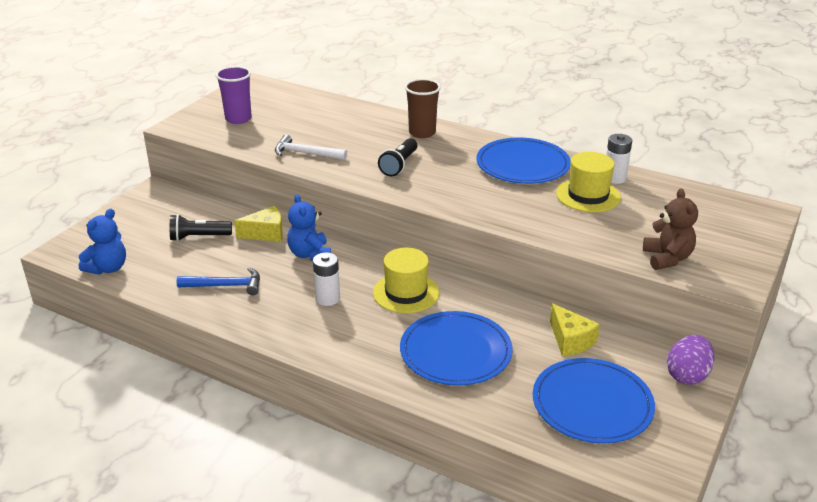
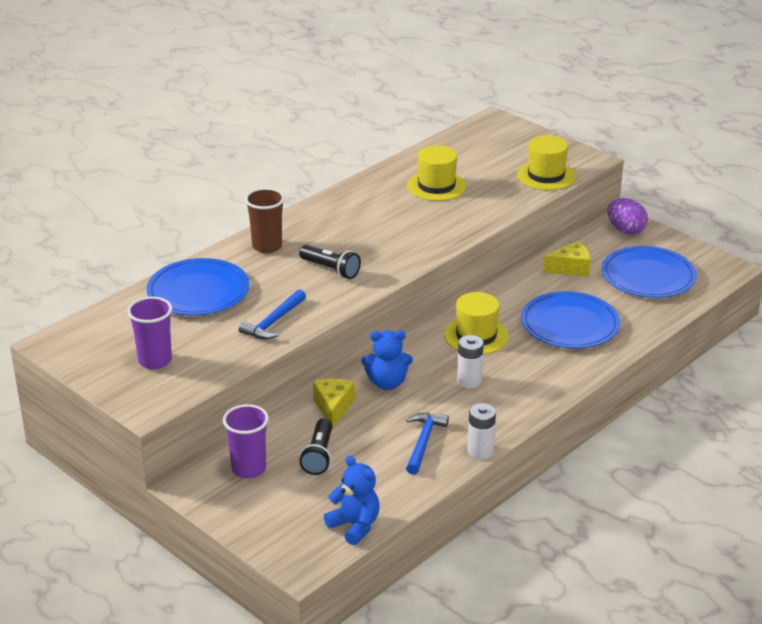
camera: 75 degrees left, 0 degrees up
(177, 210) = (249, 469): none -> purple cup
(306, 153) = (273, 322): white hammer -> blue hammer
(522, 165) = (365, 205): blue plate -> blue plate (198, 291)
(614, 178) = (412, 168): white battery -> white battery (480, 451)
(667, 258) = (546, 176): brown teddy bear -> yellow hat

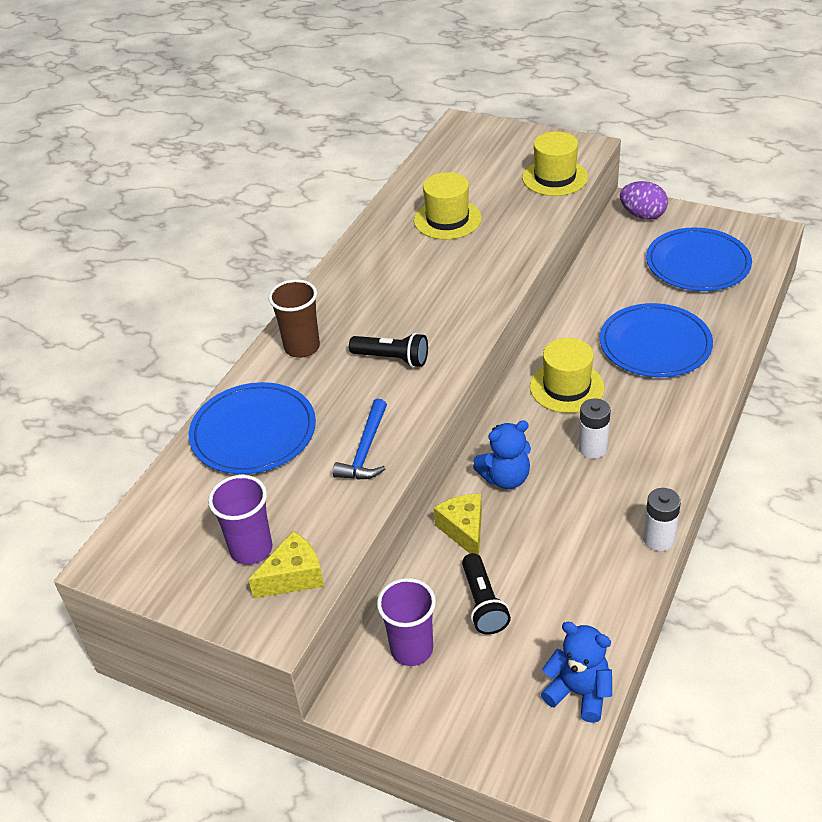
camera: 15 degrees left, 10 degrees up
(423, 442) = (590, 546): blue hammer -> none
(570, 268) = (615, 275): yellow cheese -> yellow cheese (293, 576)

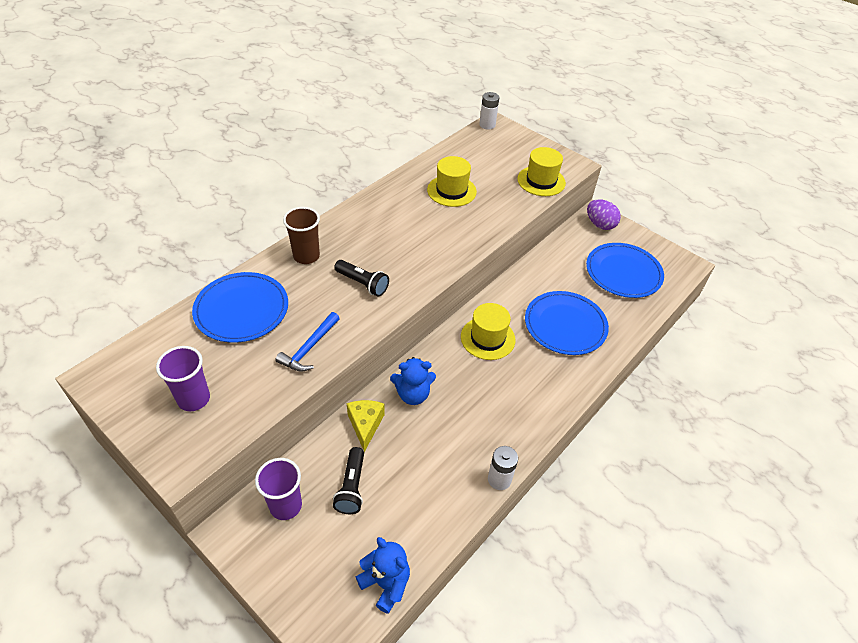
camera: 10 degrees right, 5 degrees up
(293, 576) = (211, 430): yellow cheese -> none
(592, 448) = (484, 391): white battery -> white battery (487, 125)

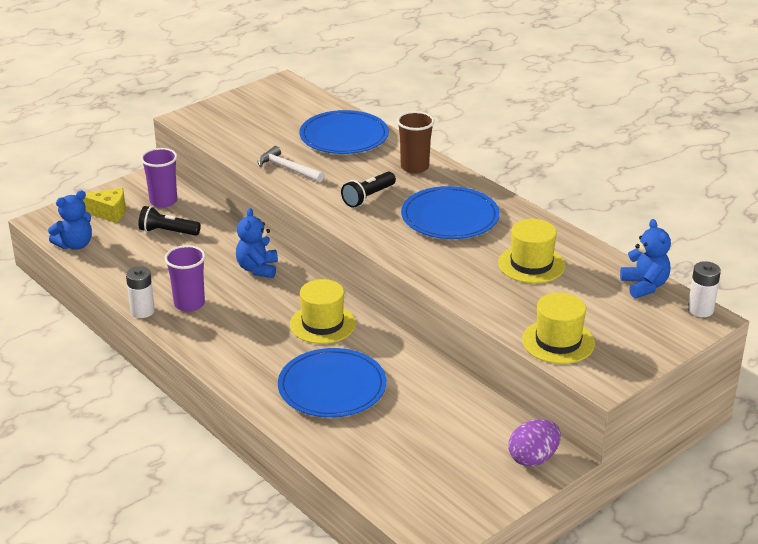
camera: 100 degrees right, 15 degrees down
(194, 399) = (247, 120): purple cup -> purple cup (189, 304)
(309, 348) = (287, 168): blue hammer -> white hammer
(365, 425) = (229, 240): yellow cheese -> yellow cheese (108, 213)
(466, 144) = (644, 286): none -> blue teddy bear
(623, 272) = (423, 460): blue plate -> blue plate (450, 217)

